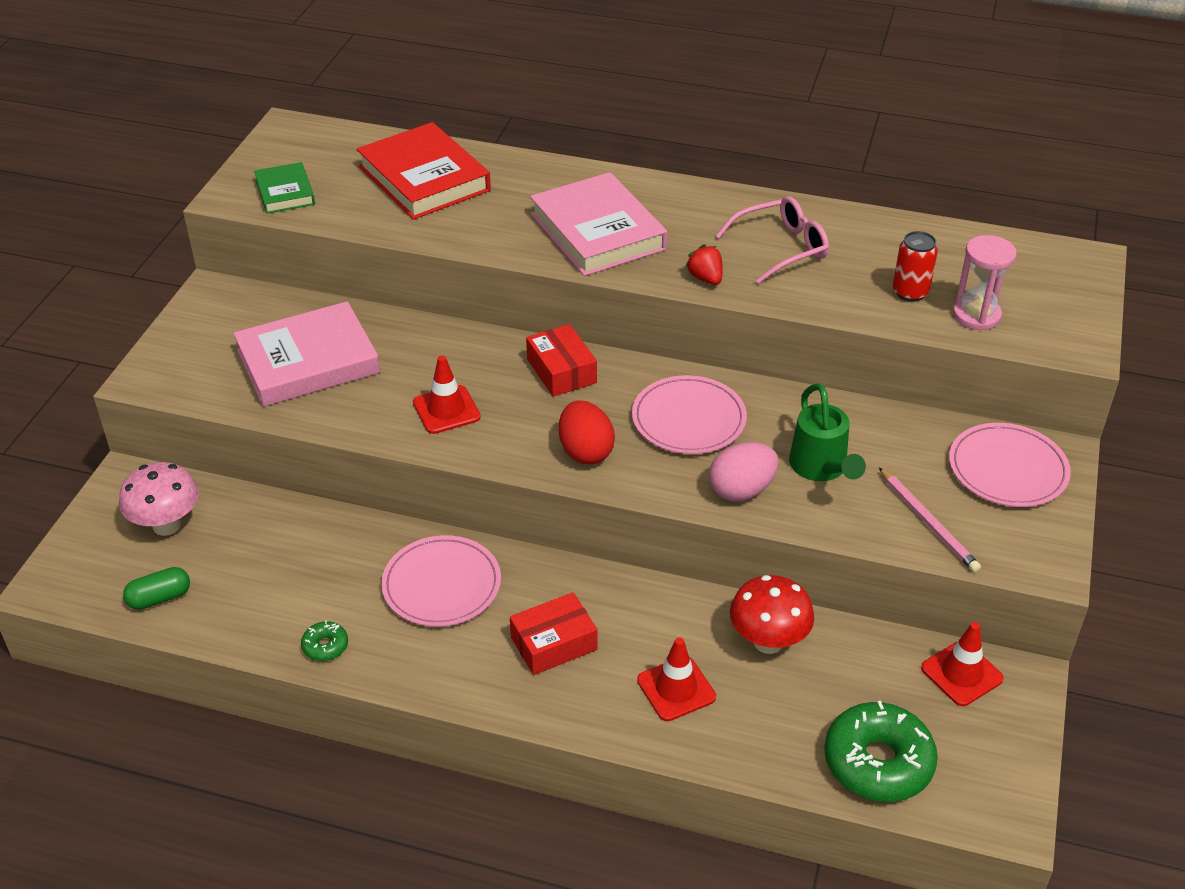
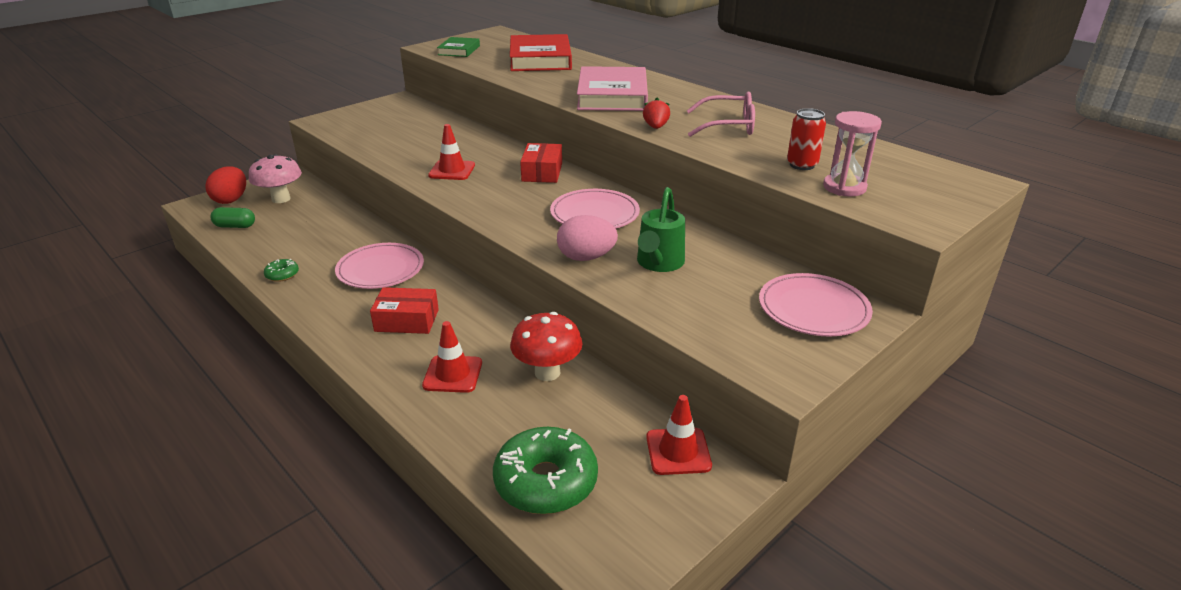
camera: 30 degrees right, 10 degrees down
(308, 362) = (407, 134): pink book -> none
(585, 451) = (508, 210): red egg -> red egg (231, 200)
(928, 522) = (709, 318): pink pencil -> none

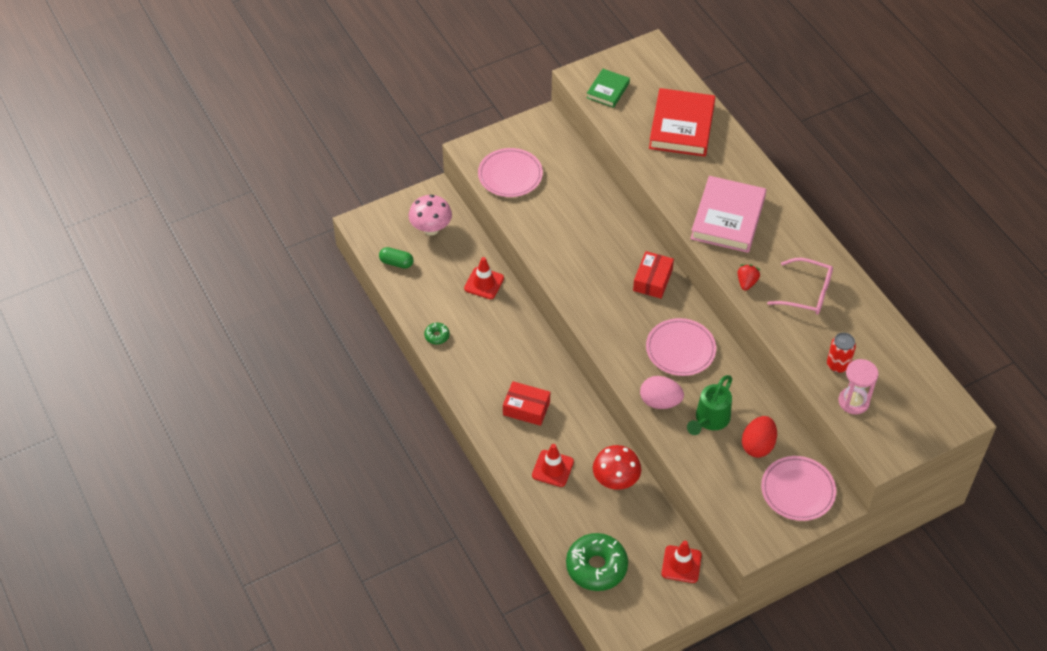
camera: 15 degrees right, 20 degrees up
(231, 200) = (389, 222): red egg -> red egg (758, 445)
(380, 269) = (510, 345): pink plate -> pink plate (510, 175)
(452, 170) = (578, 262): red traffic cone -> red traffic cone (484, 283)

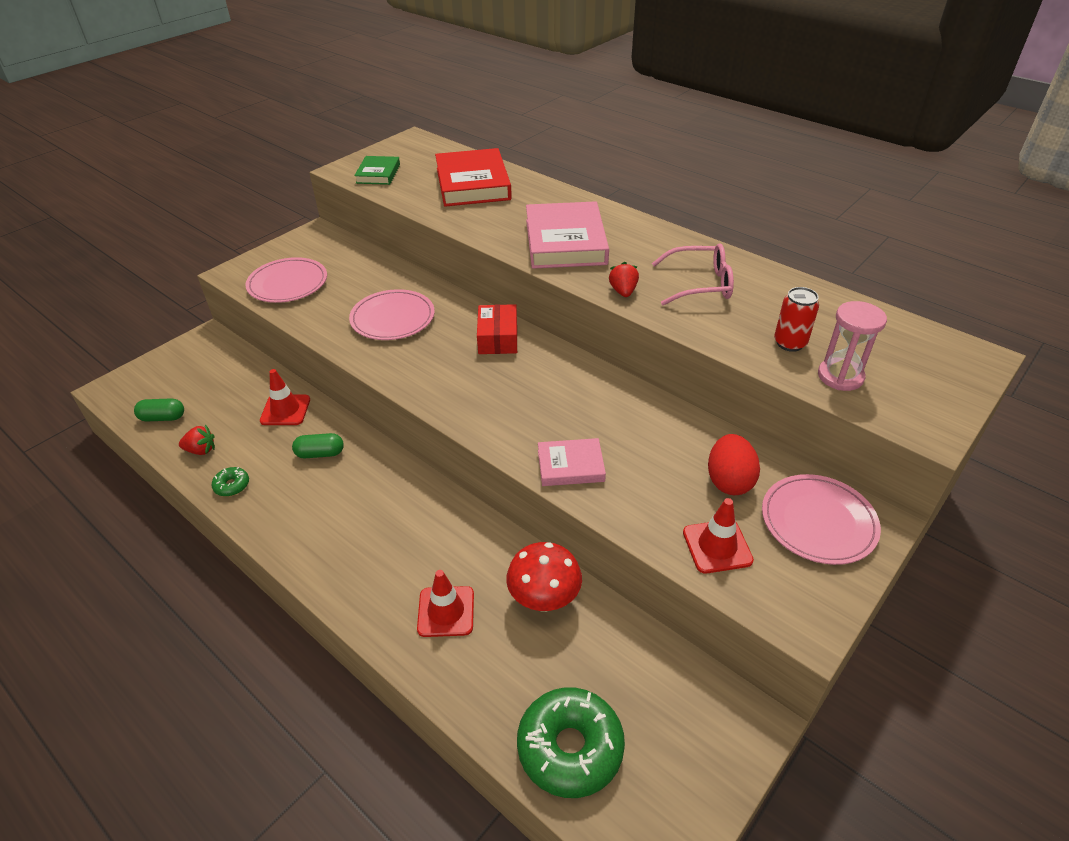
camera: 20 degrees left, 10 degrees down
(420, 300) = (201, 450): none -> red strawberry
(431, 229) = (205, 373): pink mushroom -> none
(501, 329) = (320, 453): none -> green capsule
(526, 408) = (382, 540): red box -> none
(660, 402) = (570, 466): pink egg -> pink book
(680, 349) = (567, 398): pink plate -> pink plate (392, 318)
(681, 564) = (696, 694): red traffic cone -> red traffic cone (717, 546)
(709, 420) = (648, 469): green watering can -> none

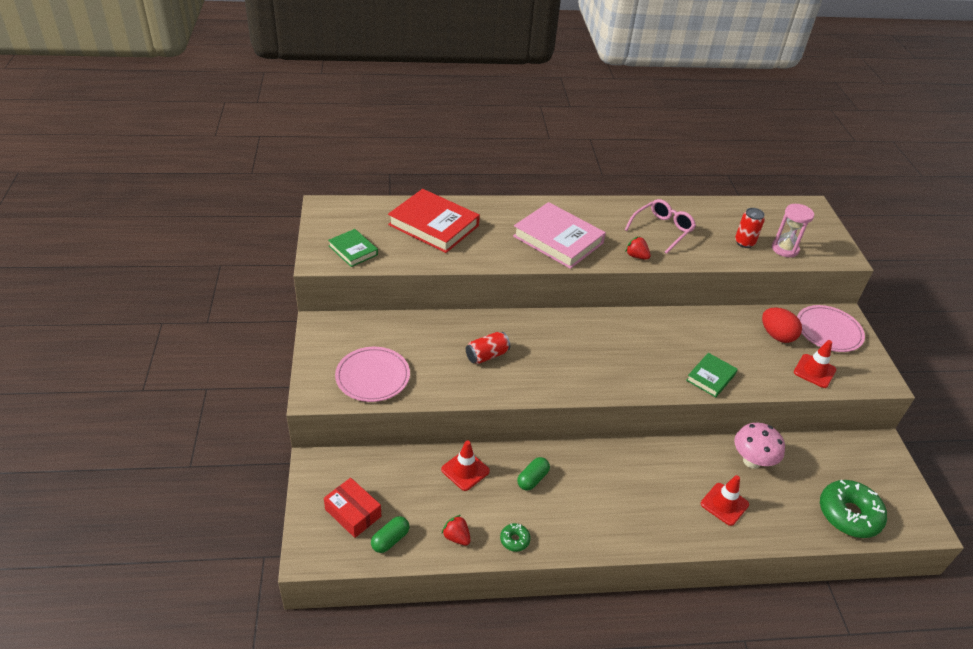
camera: 50 degrees left, 0 degrees up
(201, 450) = (456, 537): red strawberry -> red strawberry turned 90 degrees counterclockwise
(392, 318) = (487, 355): pink plate -> red can
(498, 338) = (567, 328): red box -> red box (353, 513)
(544, 600) = (751, 461): red mushroom -> pink mushroom
(570, 466) = (711, 377): pink book -> green book

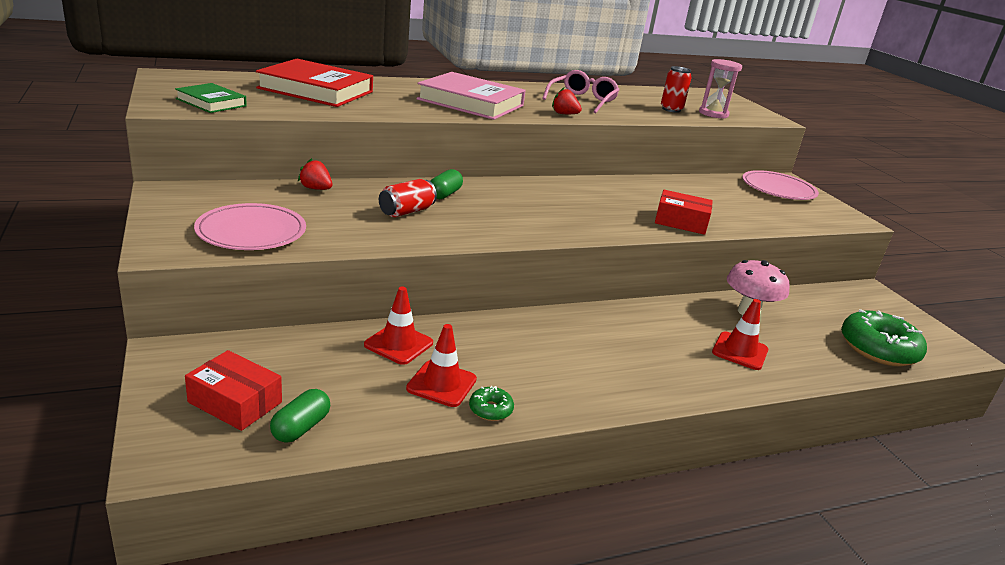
camera: 15 degrees left, 15 degrees down
(456, 537) = (404, 414): red strawberry -> red strawberry (316, 189)
(532, 479) = (494, 346): green capsule -> green capsule (444, 194)
(711, 377) = (681, 222): green book -> red box
(776, 336) = (730, 192): red egg -> none
(814, 371) = (784, 215): red traffic cone -> red traffic cone (441, 384)

